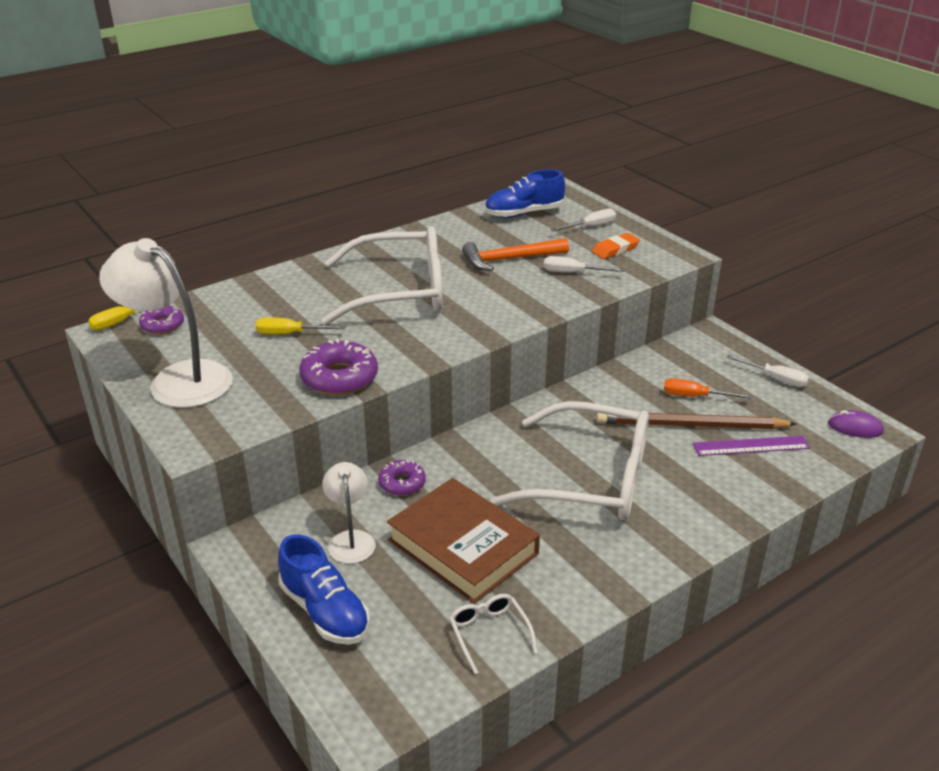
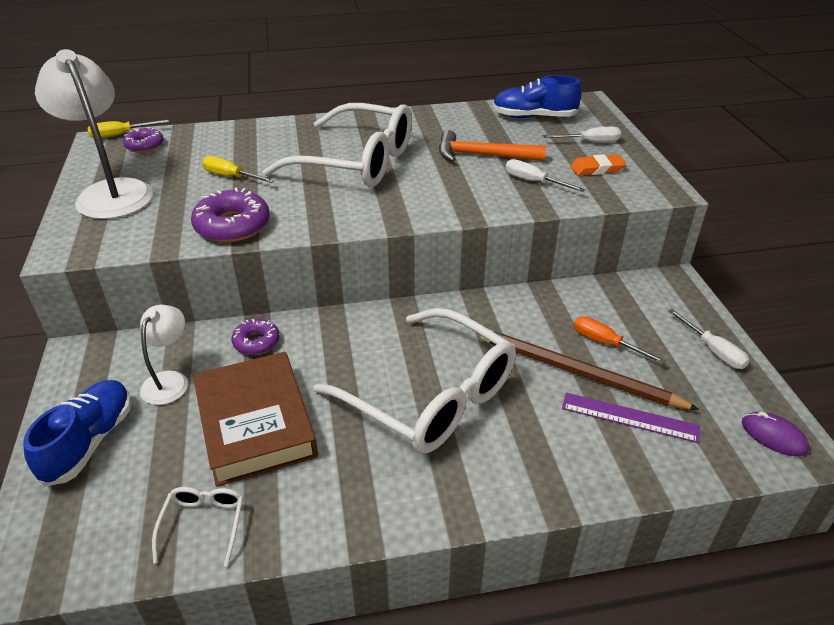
camera: 25 degrees right, 5 degrees up
(325, 611) = (90, 442): blue shoe -> blue shoe turned 150 degrees counterclockwise

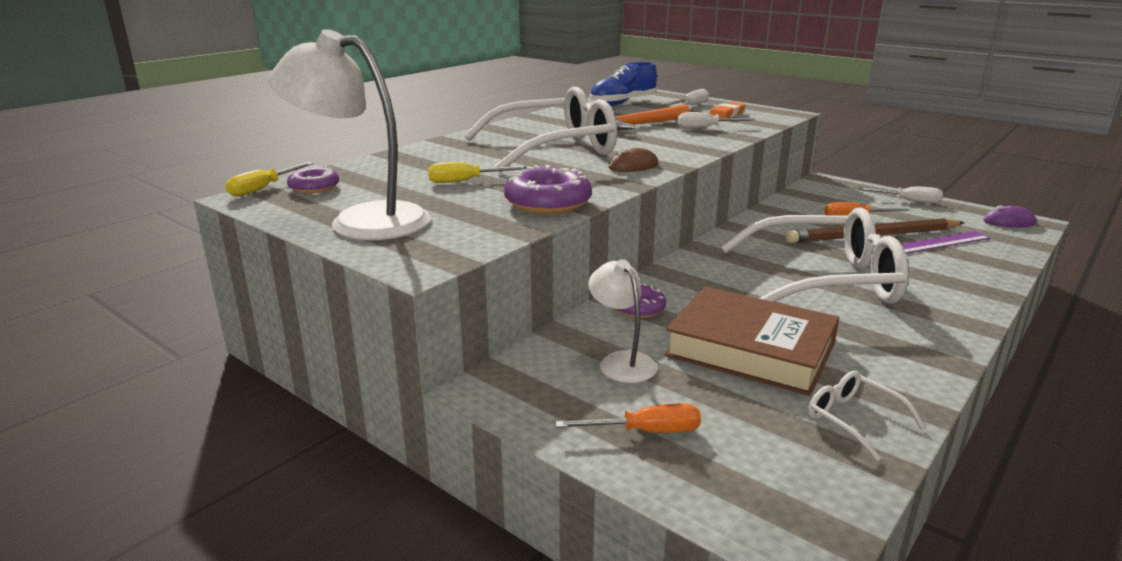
camera: 40 degrees left, 15 degrees down
(90, 442) = (645, 431): blue shoe -> orange screwdriver
(368, 209) = (633, 166): none -> brown mouse

